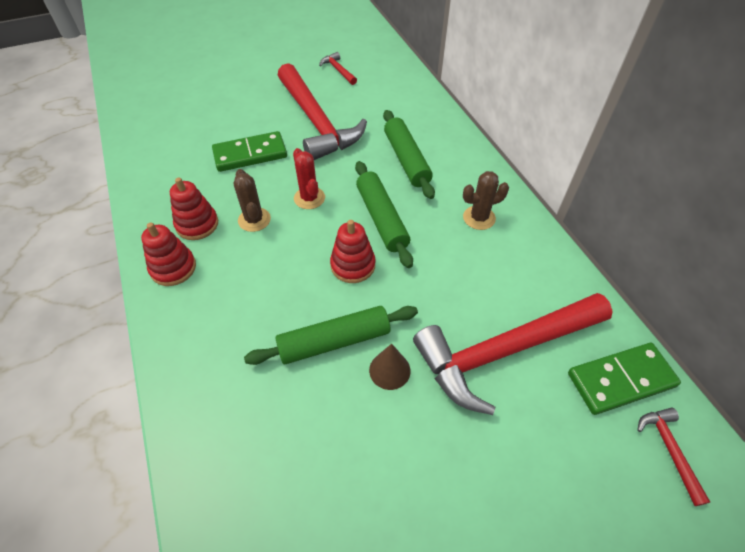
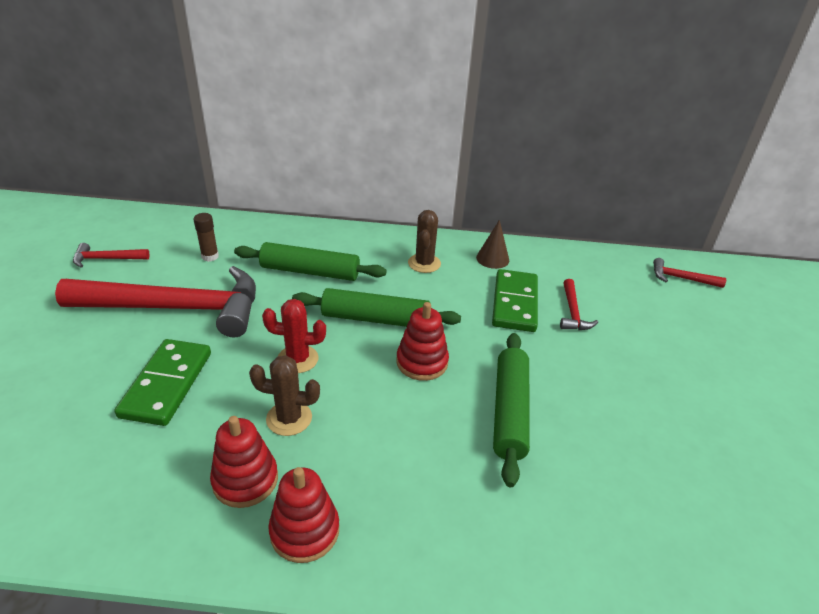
camera: 65 degrees left, 15 degrees down
(379, 107) = (210, 256): none -> brown glue stick
(389, 370) = (561, 385): brown cone -> brown cone (492, 259)
(503, 352) = (572, 312): red hammer -> red hammer, size x0.41
(620, 379) = (621, 271): green domino -> green domino (514, 303)

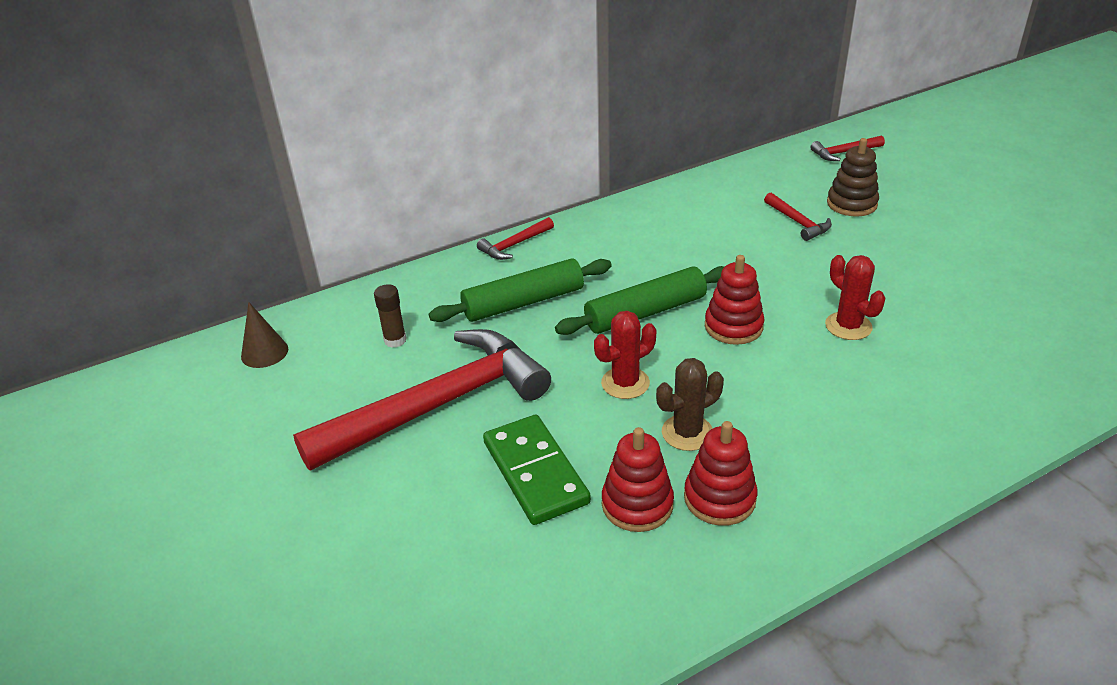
camera: 30 degrees left, 0 degrees up
(106, 259) = (276, 402): red hammer -> red hammer (514, 245)
(304, 531) = (816, 501): red stacking toy -> red stacking toy (637, 504)
(424, 263) = (621, 241): brown cactus -> none
(492, 259) = (676, 208): brown cone -> brown cone (264, 352)
(509, 411) = (848, 326): green rolling pin -> red cactus
(514, 303) = (743, 238): green domino -> none
(637, 320) = (851, 204): none -> brown stacking toy

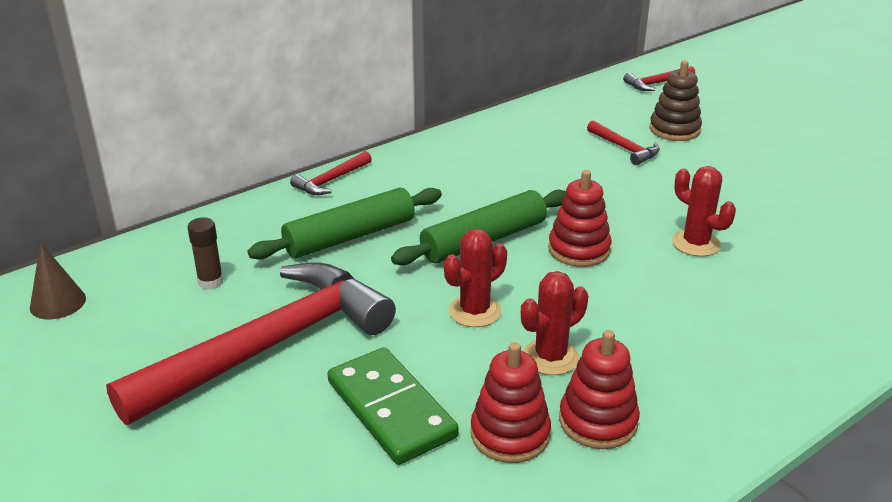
camera: 10 degrees left, 5 degrees down
(687, 433) = (550, 357): brown cactus -> red cactus

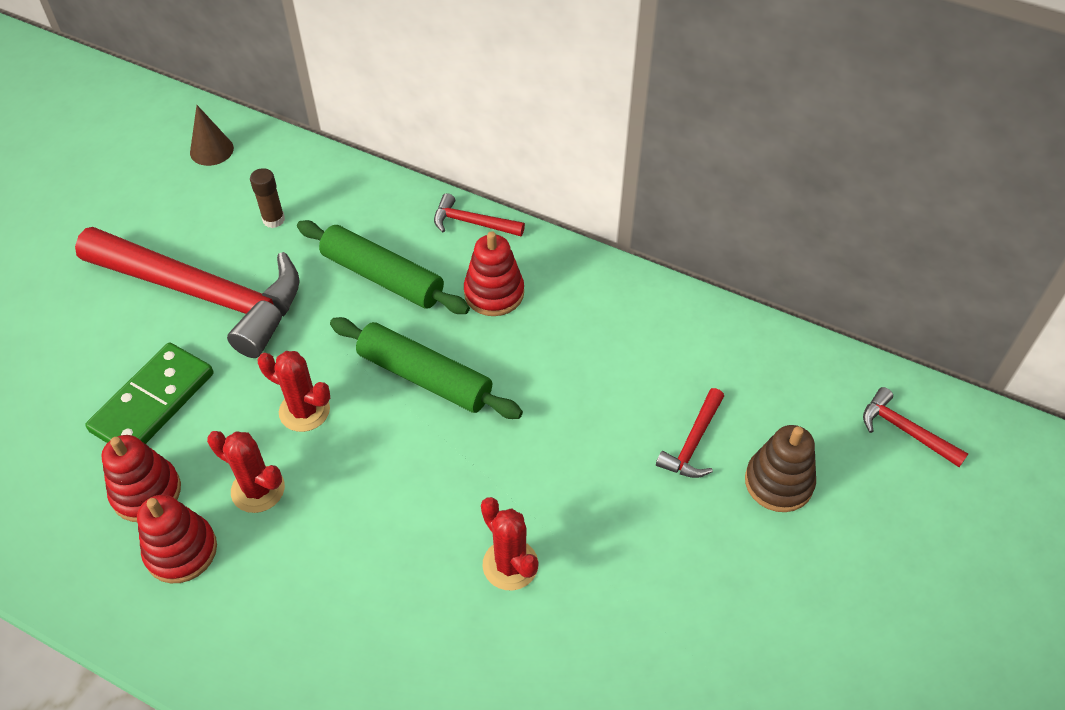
camera: 65 degrees right, 20 degrees up
(579, 250) = (445, 460): red stacking toy -> red stacking toy (494, 293)
(696, 243) = (510, 565): red cactus -> red cactus turned 60 degrees counterclockwise

